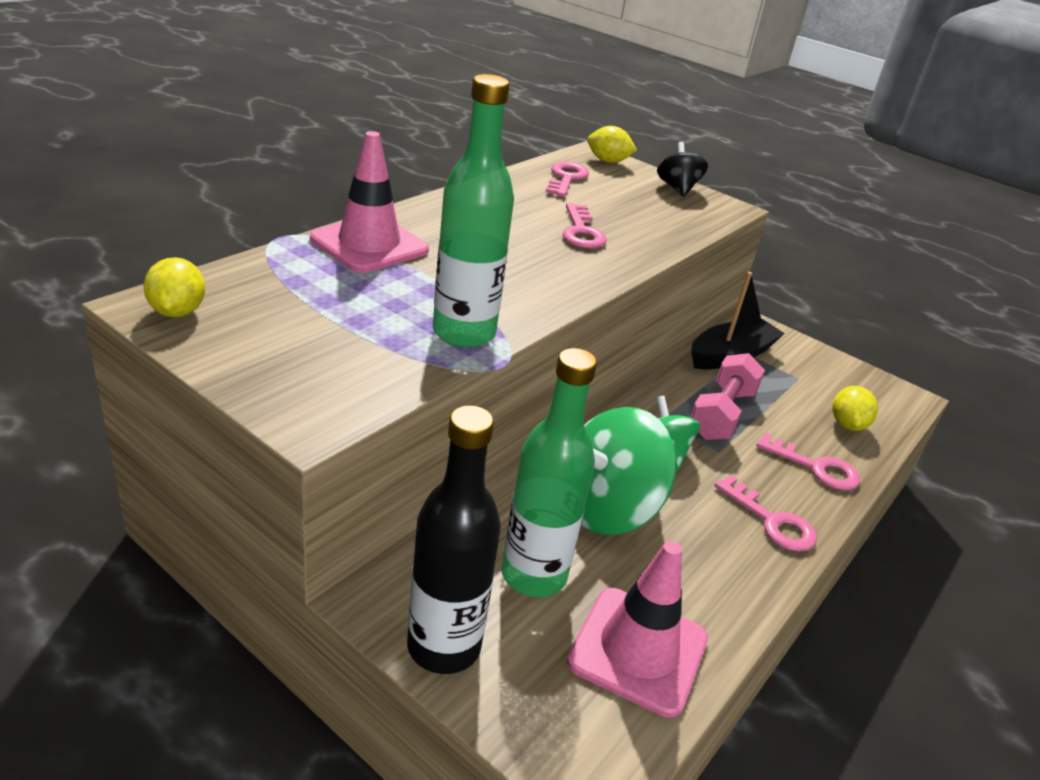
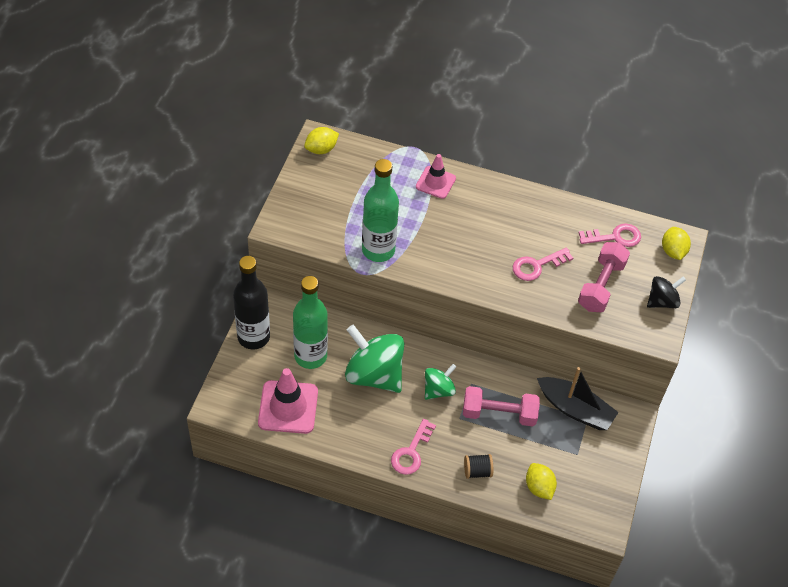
camera: 70 degrees right, 20 degrees up
(369, 245) = (435, 182): pink traffic cone -> pink traffic cone, size x0.63
(636, 209) = (601, 285): none -> pink dumbbell
(815, 467) = (477, 471): pink key -> black spool
(847, 424) = (539, 487): yellow lemon -> yellow lemon turned 75 degrees clockwise

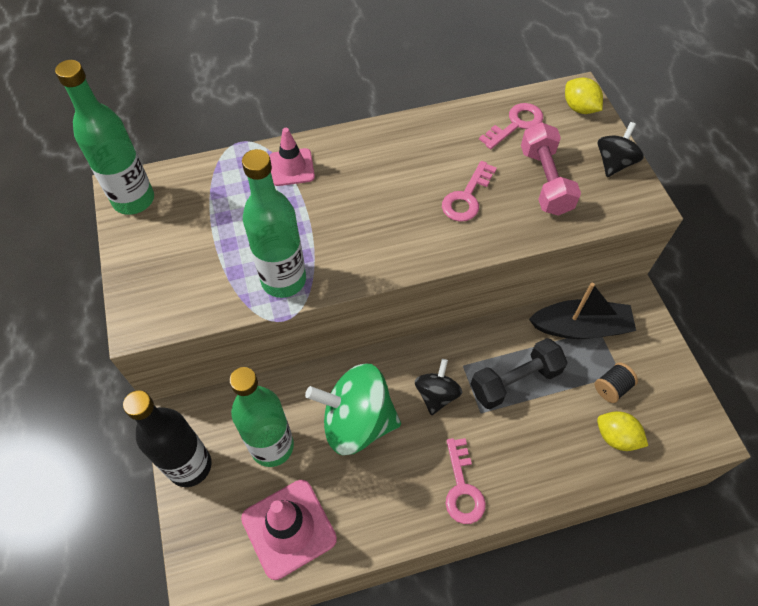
camera: 30 degrees left, 5 degrees up
(321, 149) = (133, 200): yellow lemon -> green bottle
(438, 390) = (436, 395): green spinning top -> black spinning top
(477, 471) = (544, 462): black spool -> black spool (611, 388)
(499, 414) = (515, 381): pink dumbbell -> black dumbbell

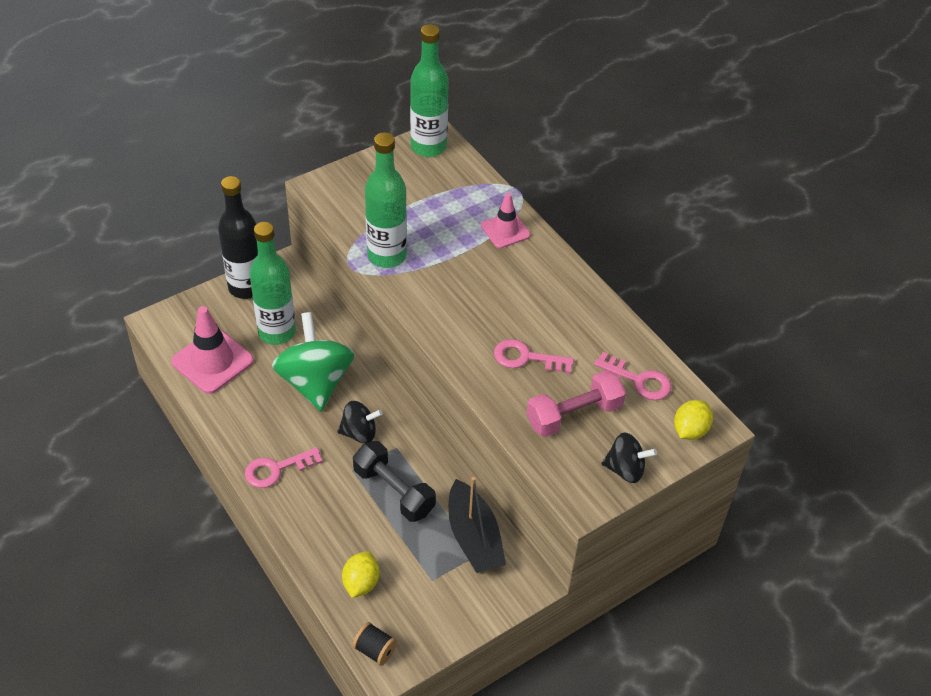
camera: 70 degrees right, 10 degrees down
(611, 388) = (413, 573): black spool -> black spool (375, 650)

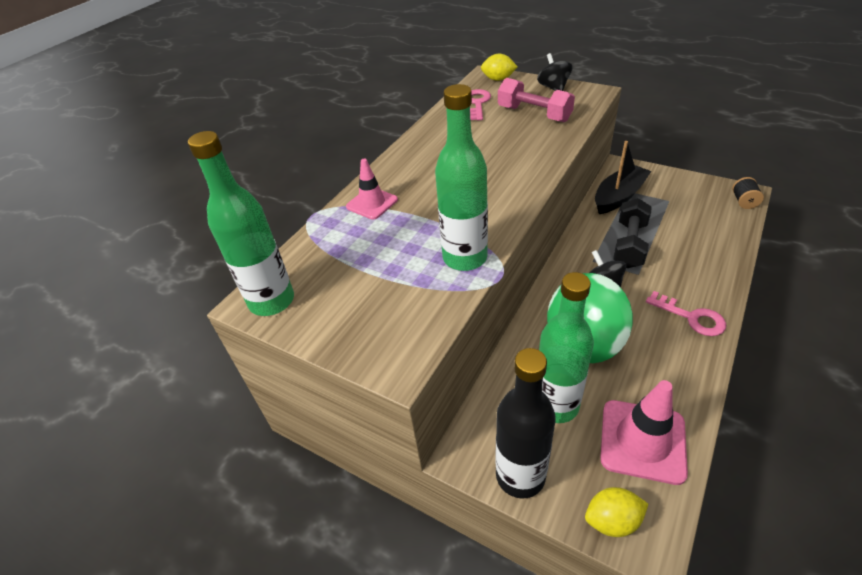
camera: 110 degrees left, 5 degrees down
(361, 583) = (713, 227): yellow lemon -> yellow lemon (612, 520)
(526, 358) = (505, 146): pink key -> none

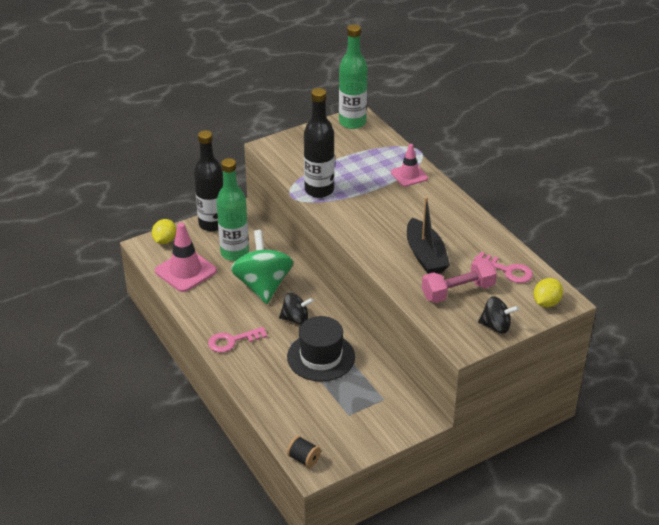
camera: 115 degrees right, 5 degrees down
(465, 258) = (319, 190): green bottle -> black bottle
(619, 197) = (381, 388): black boat -> black boat (425, 255)
(629, 244) = (321, 357): black dumbbell -> black hat

